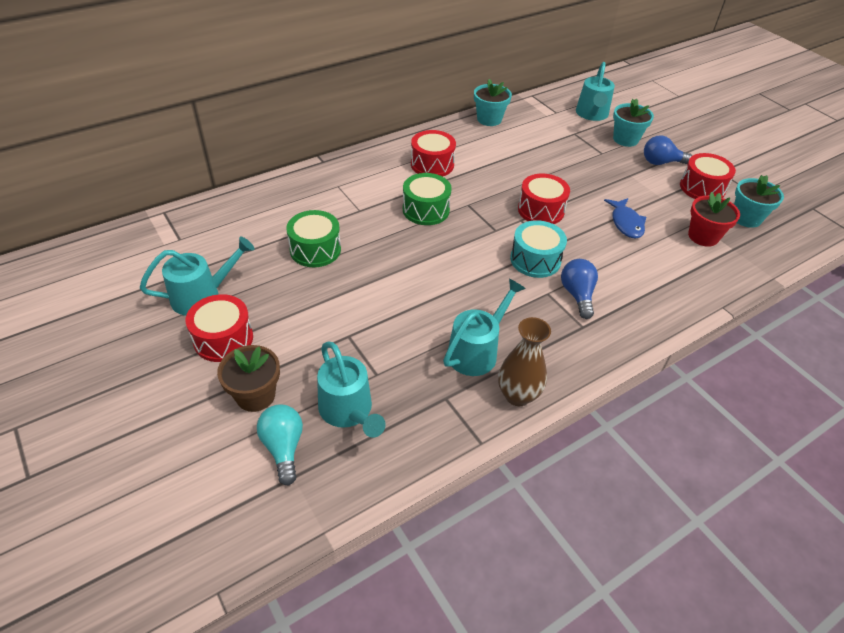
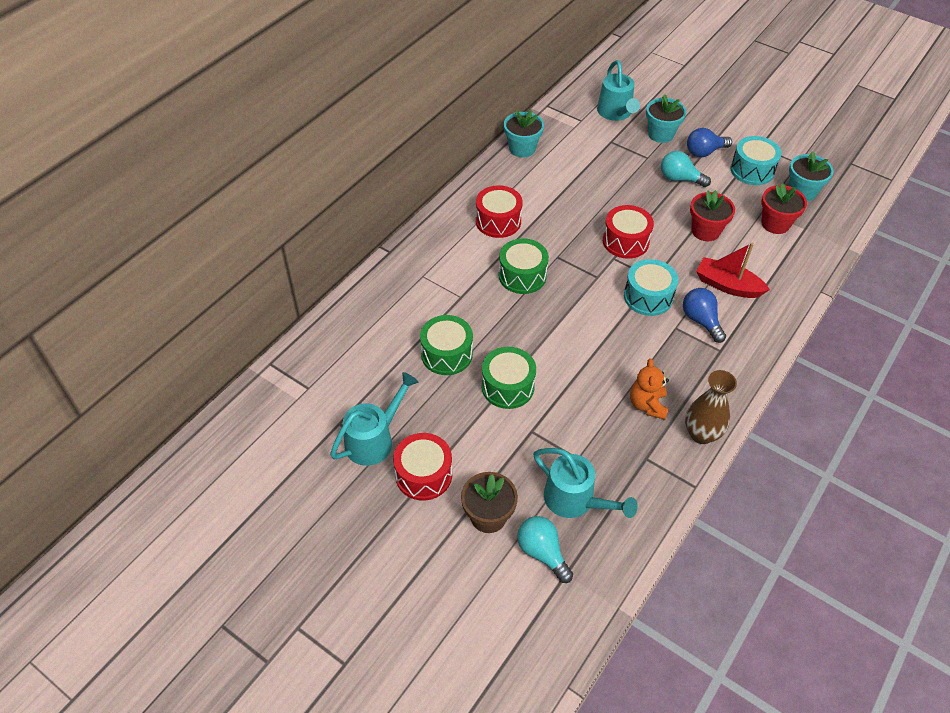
camera: 20 degrees left, 5 degrees up
(352, 292) = (507, 386): none -> green drum
(477, 350) = (647, 405): turquoise watering can -> orange teddy bear
(622, 273) = (727, 285): none -> red boat
(624, 176) = (679, 179): none -> turquoise light bulb
(626, 223) = (705, 231): blue fish -> red flower pot
(702, 188) = (752, 170): red drum -> turquoise drum

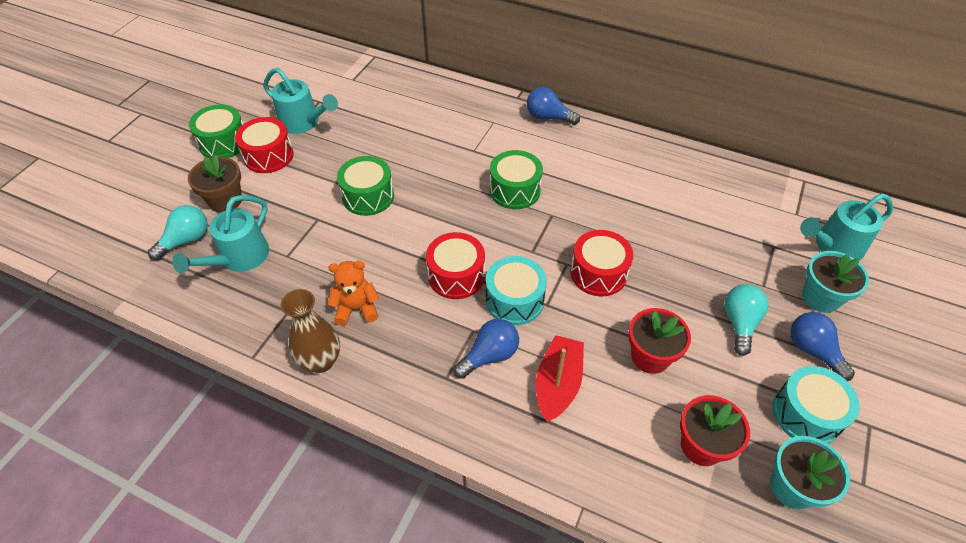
camera: 80 degrees right, 0 degrees up
(427, 235) = (548, 117): none -> blue light bulb
(446, 354) = (400, 151): green drum -> green drum (223, 143)
(498, 221) = (587, 163): red drum -> red drum (456, 276)
(522, 149) = (712, 168): turquoise flower pot -> none

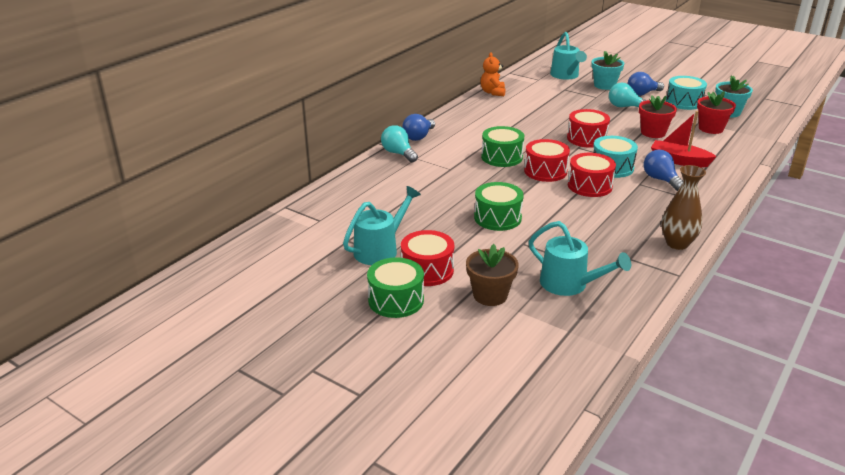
camera: 80 degrees left, 20 degrees down
(186, 240) = (544, 318): turquoise light bulb -> turquoise light bulb (398, 153)
(356, 308) = (624, 227): orange teddy bear -> orange teddy bear (493, 92)
(487, 232) = (545, 171): none -> red drum

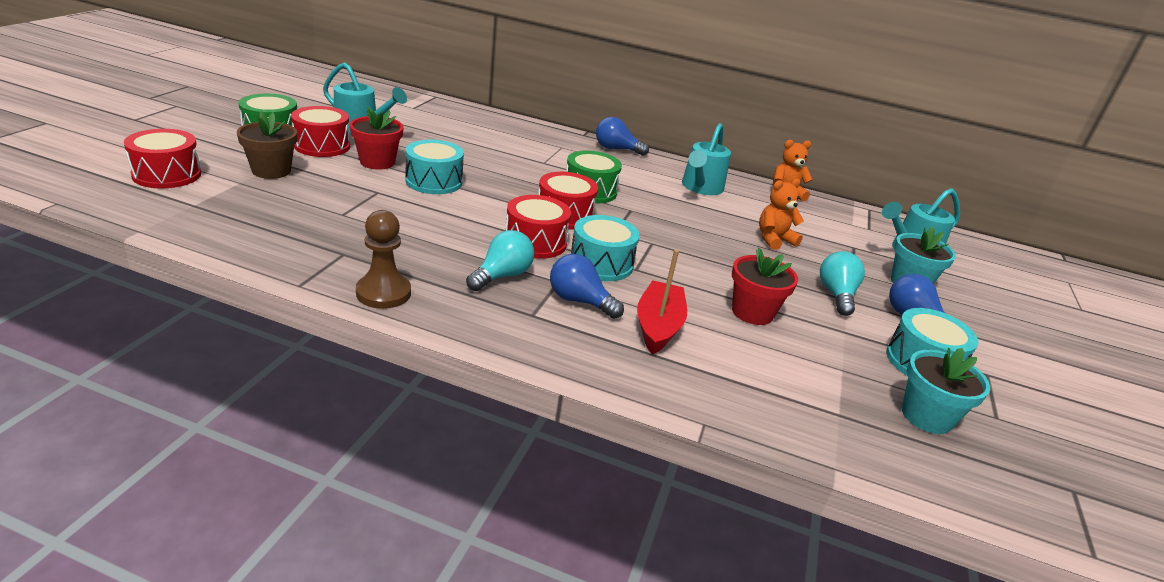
camera: 70 degrees right, 0 degrees up
(398, 153) = (567, 139): turquoise light bulb -> turquoise light bulb (502, 276)
(497, 218) = (434, 181): green drum -> turquoise drum
(562, 109) = (774, 240): none -> orange teddy bear
(570, 285) = (285, 212): turquoise watering can -> turquoise watering can (700, 188)
(586, 138) = (686, 251): red drum -> red drum (167, 175)
(661, 180) = (579, 301): blue light bulb -> blue light bulb turned 105 degrees counterclockwise
(677, 243) = (383, 293): brown vase -> brown pawn
(711, 128) = (823, 381): red flower pot -> red flower pot (377, 162)

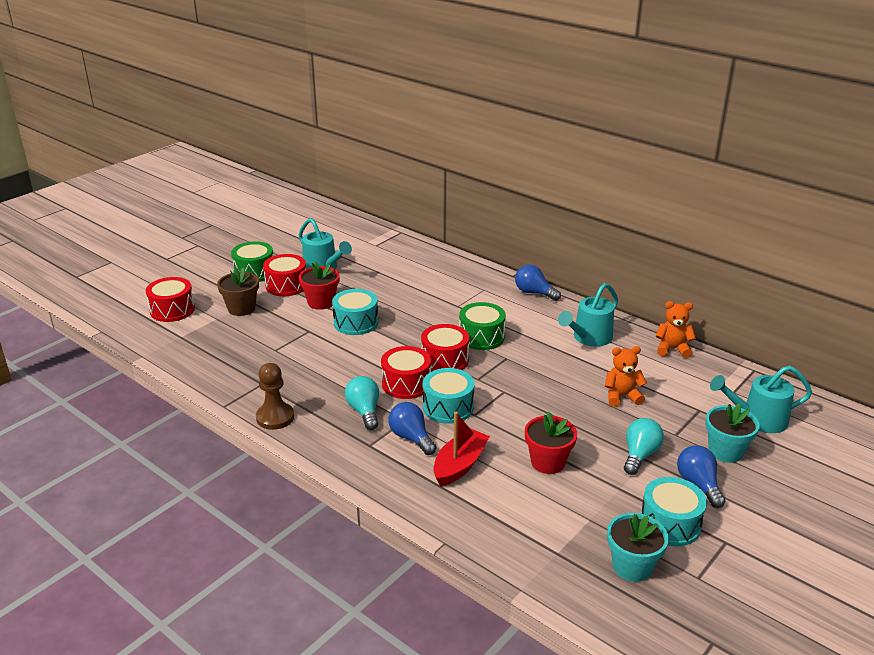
camera: 25 degrees right, 0 degrees up
(502, 276) = (364, 411): turquoise light bulb -> turquoise light bulb turned 75 degrees counterclockwise

